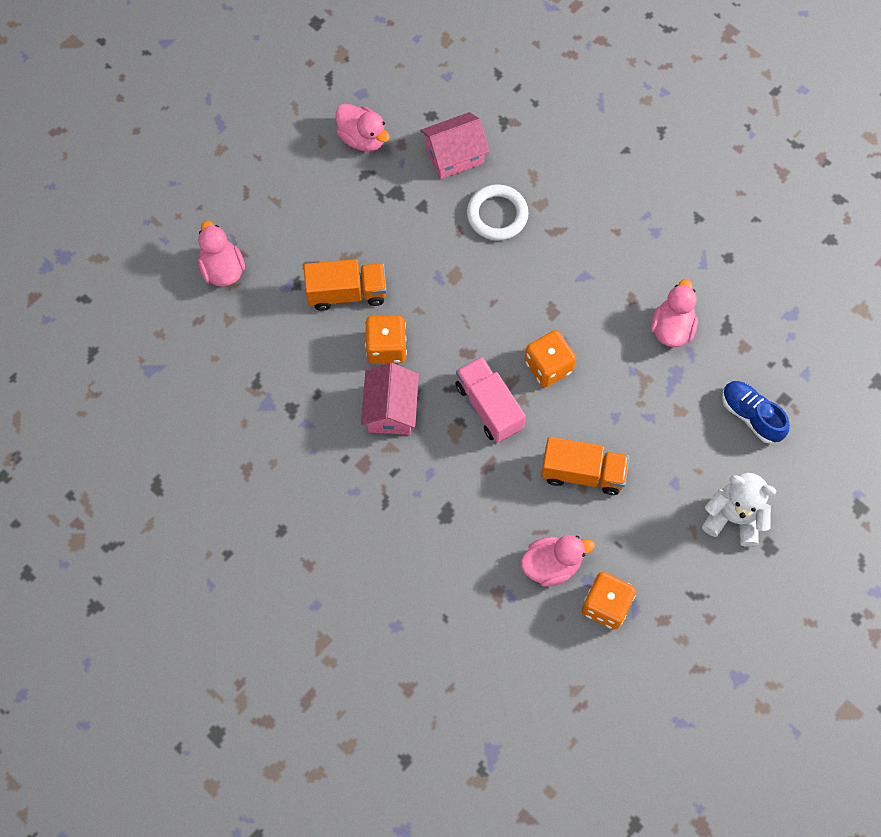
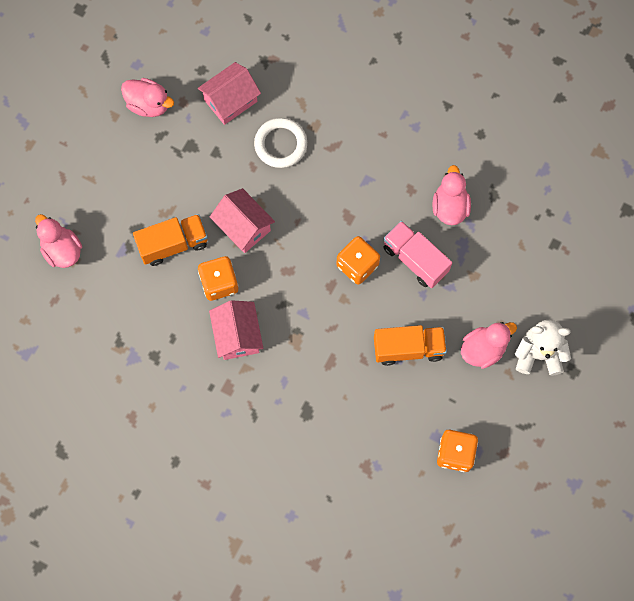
camera: 15 degrees left, 5 degrees up
(430, 293) = (243, 227): none -> pink house
(489, 406) = (317, 312): pink truck -> pink truck (415, 259)
(551, 565) = (403, 432): pink duck -> pink duck (483, 349)
(751, 415) = (532, 265): blue shoe -> none

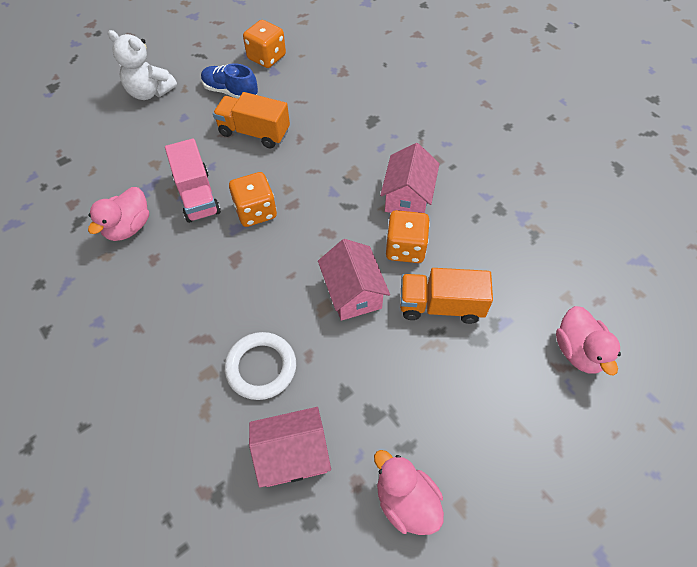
camera: 155 degrees left, 15 degrees down
(462, 389) = (230, 91): none -> blue shoe
(483, 349) = (191, 110): pink duck -> none

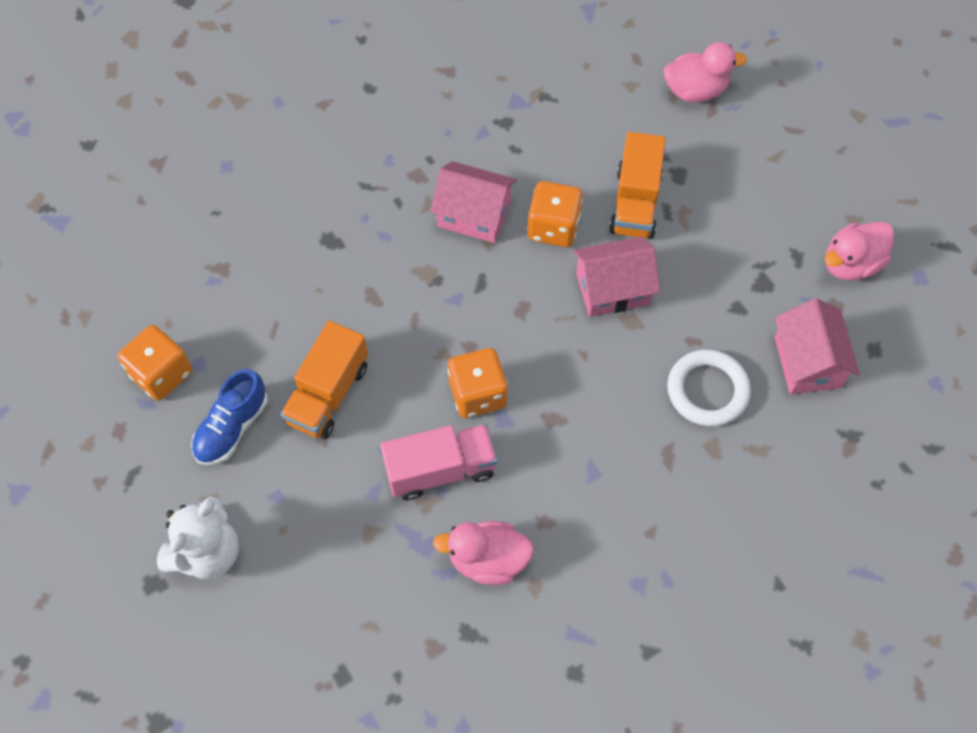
camera: 85 degrees left, 5 degrees up
(128, 227) = (488, 560): pink duck -> pink duck turned 150 degrees clockwise

